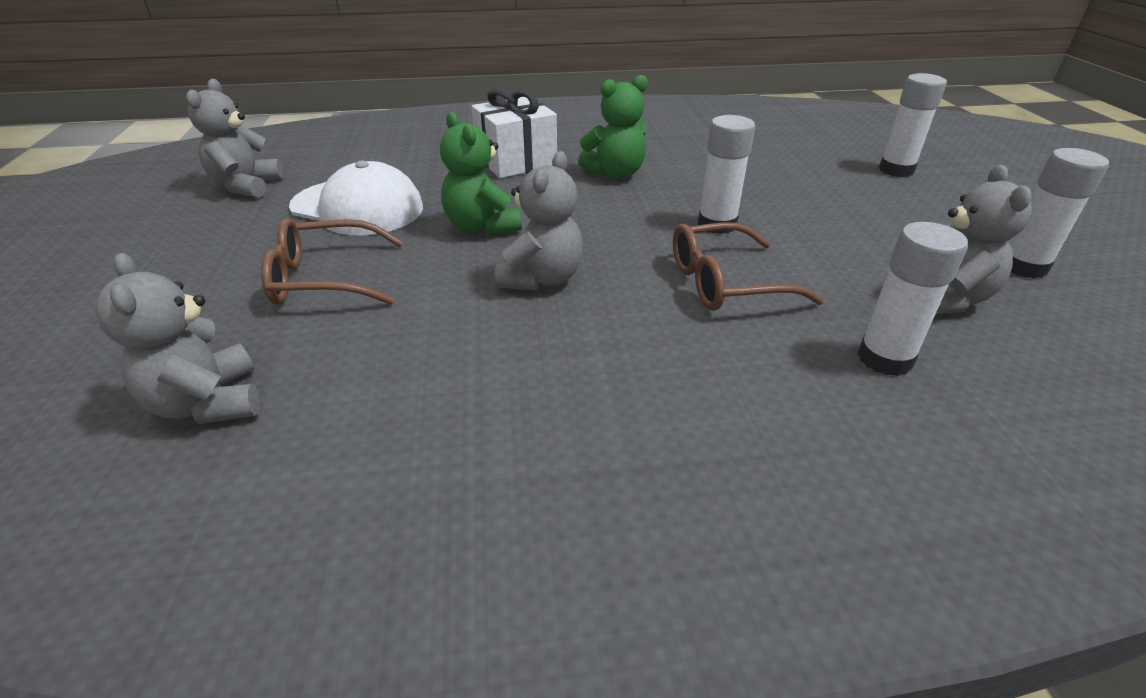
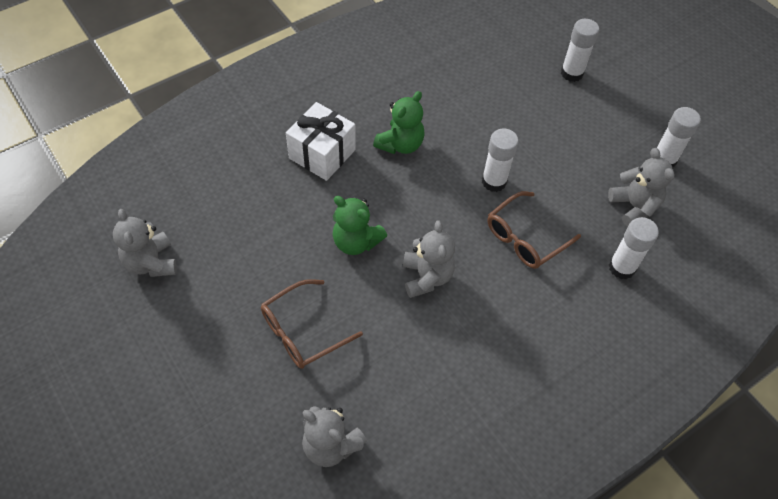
camera: 30 degrees left, 20 degrees up
(358, 207) = (257, 254): white cap -> none

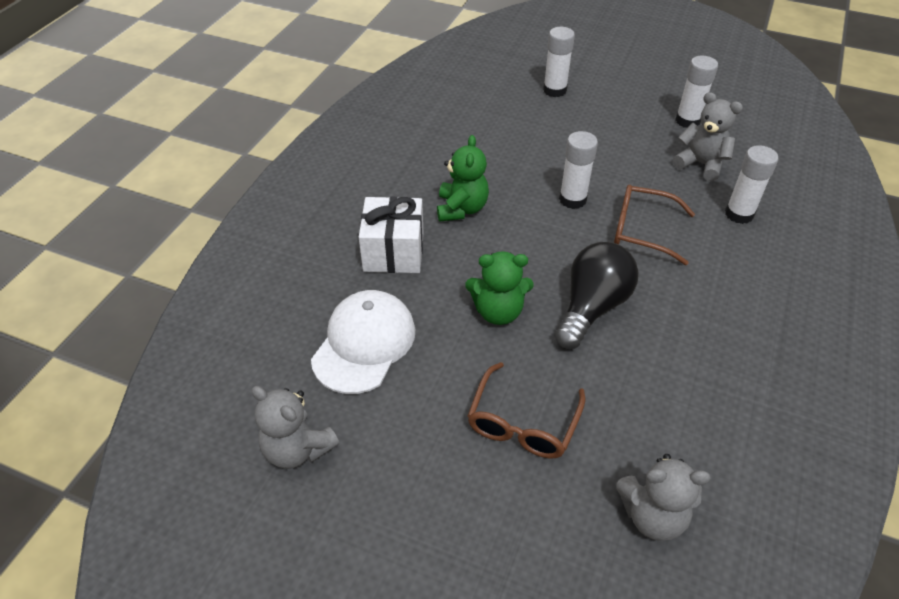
camera: 30 degrees left, 10 degrees down
(247, 214) = (364, 344): none -> white cap
(426, 277) = (592, 307): grey teddy bear -> black light bulb
(525, 238) = (642, 230): brown glasses -> brown glasses turned 90 degrees clockwise

